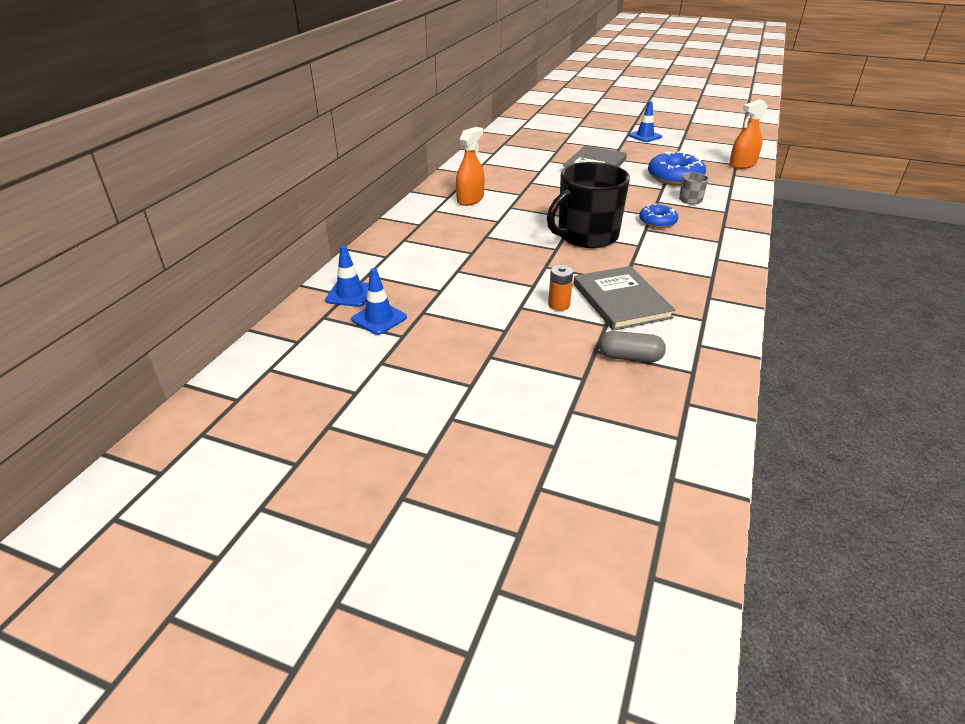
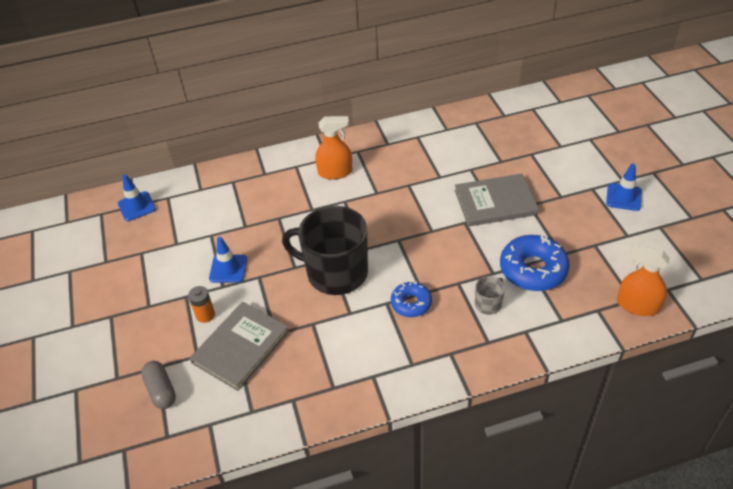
camera: 55 degrees right, 10 degrees up
(379, 318) = (117, 238): blue traffic cone -> blue traffic cone (228, 269)

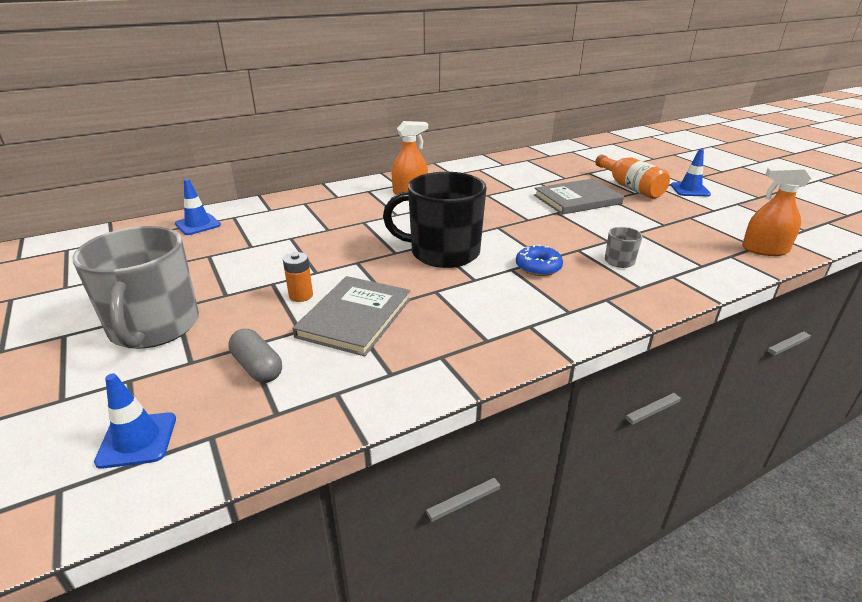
camera: 15 degrees left, 15 degrees down
(94, 337) = (154, 327): none -> grey mug
(228, 269) = (318, 259): blue traffic cone -> blue traffic cone (137, 440)
(533, 269) = (645, 235): blue donut -> none
(561, 186) = (630, 187): none -> orange bottle

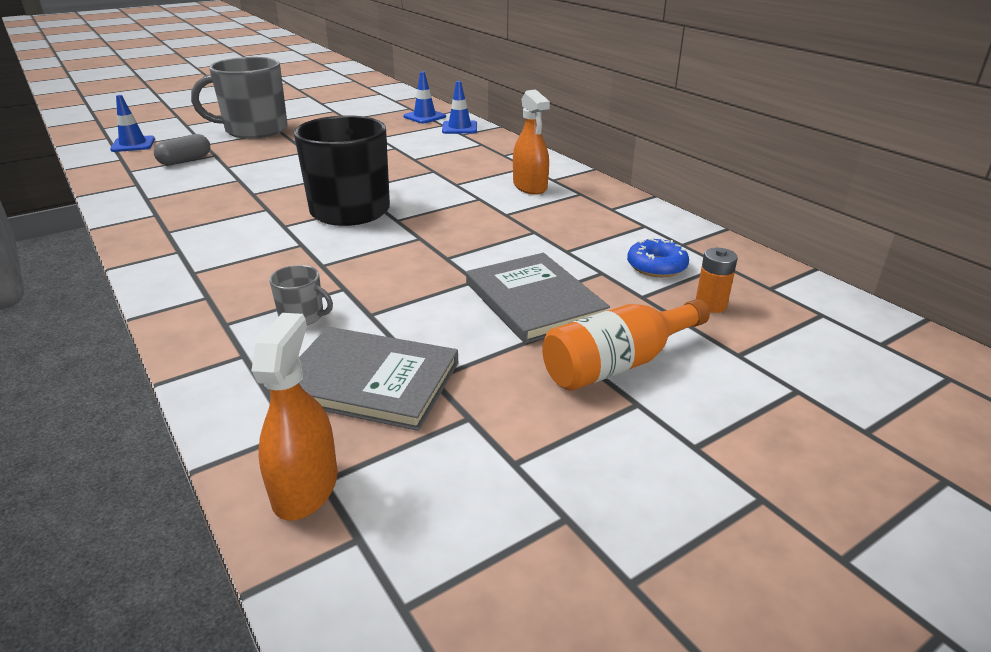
camera: 85 degrees right, 0 degrees up
(301, 296) = (280, 162): orange battery -> orange battery (710, 305)
(355, 317) = (235, 181): grey book -> grey book (370, 381)
(538, 267) = (301, 259): blue donut -> blue donut (656, 266)
(690, 190) = (636, 450): blue traffic cone -> blue traffic cone (459, 128)

